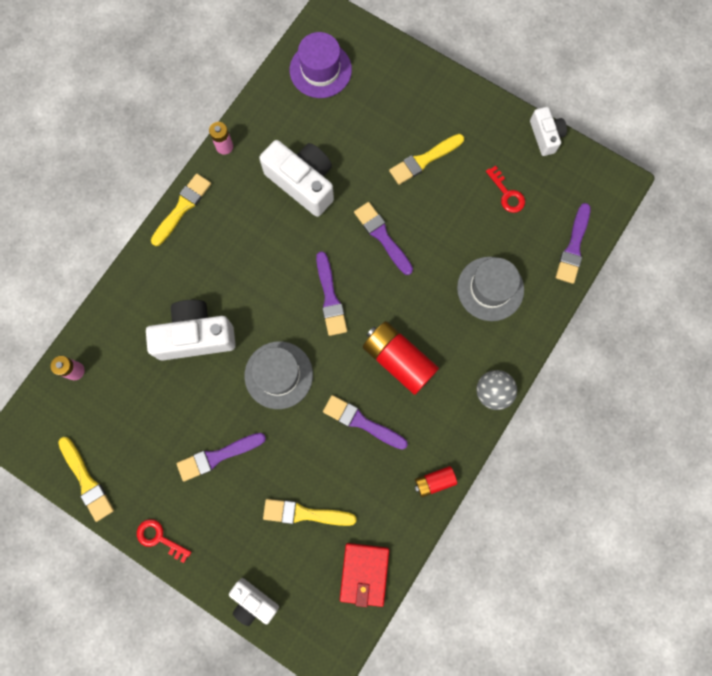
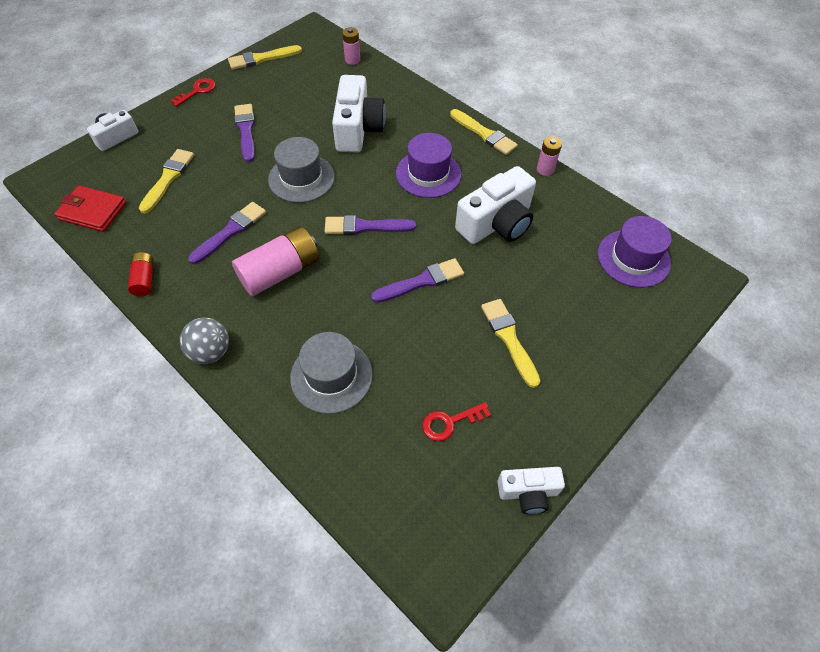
camera: 100 degrees right, 20 degrees down
(250, 253) = (428, 174): none -> purple hat
(398, 360) = (280, 272): red battery -> pink battery
(573, 247) = (358, 489): purple brush -> none

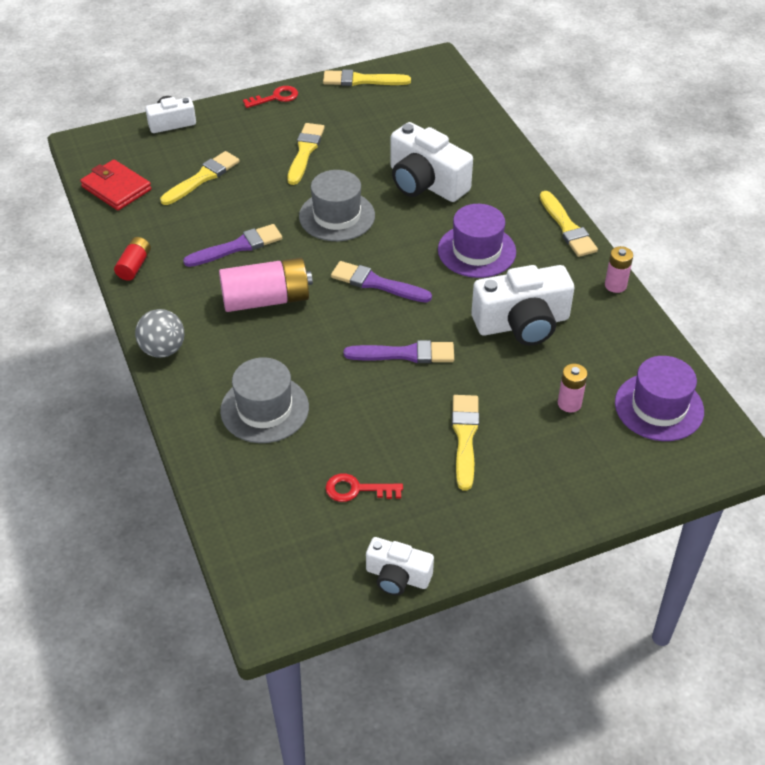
camera: 25 degrees right, 10 degrees down
(246, 130) = (305, 152): purple brush -> yellow brush
(352, 60) = (462, 107): pink battery -> pink battery (569, 403)
(358, 129) = (425, 183): white camera -> white camera turned 105 degrees clockwise

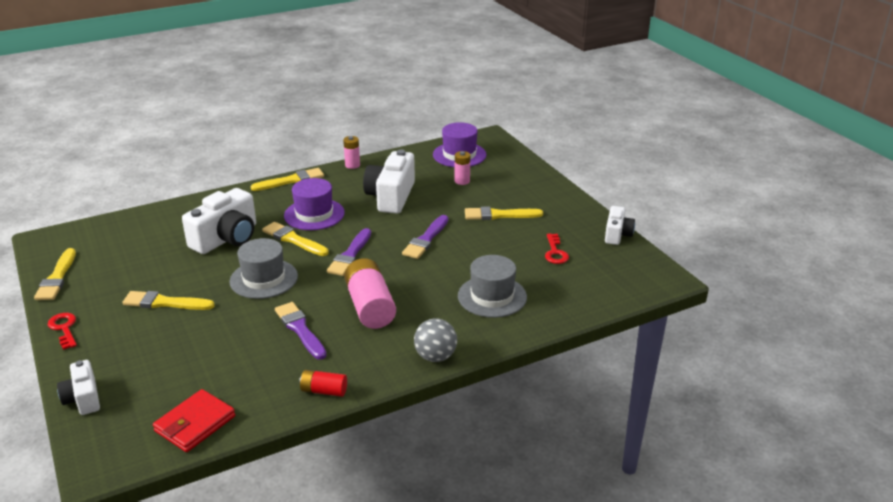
camera: 95 degrees left, 15 degrees down
(202, 178) = (190, 363): yellow brush -> yellow brush (293, 239)
(405, 354) = (426, 239): purple brush -> purple brush turned 150 degrees counterclockwise
(522, 323) = (391, 196): white camera -> white camera turned 150 degrees counterclockwise

